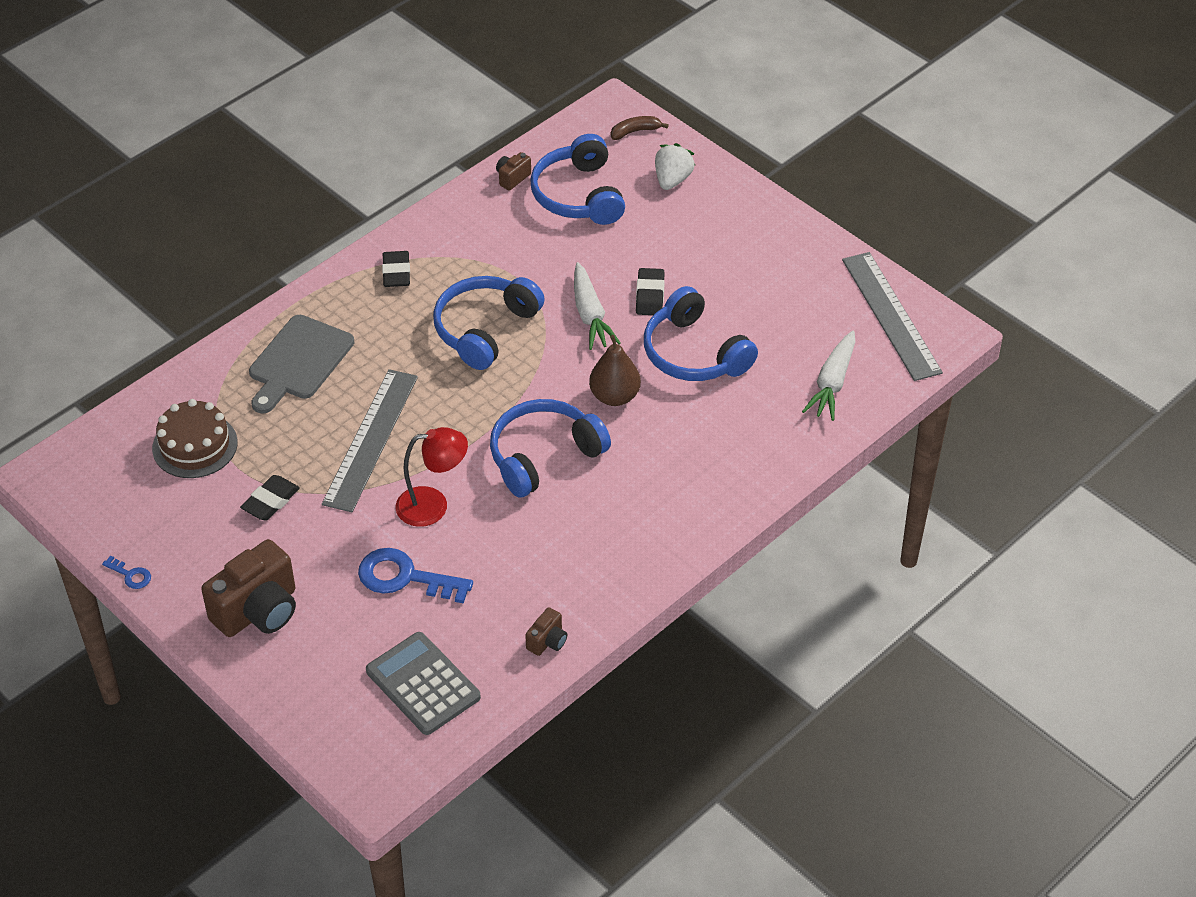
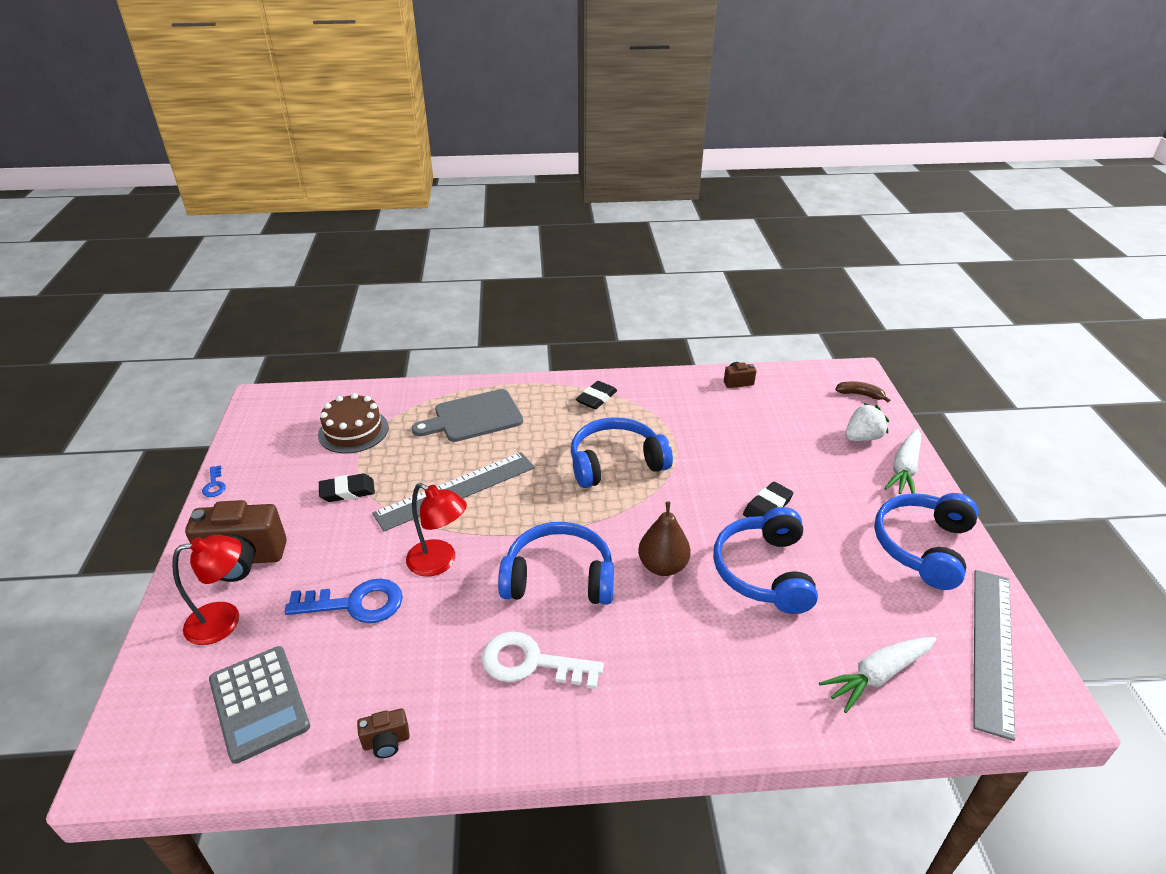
camera: 40 degrees right, 10 degrees down
(312, 658) = (224, 620): none -> red lamp
(404, 577) = (356, 603): blue key -> blue key turned 120 degrees clockwise
(423, 684) = (259, 703): grey calculator -> grey calculator turned 150 degrees clockwise
(579, 195) = (776, 413): blue headphones -> blue headphones (923, 546)
(590, 315) = (704, 495): white carrot -> white carrot (904, 469)
(590, 528) = (530, 663): none -> white key

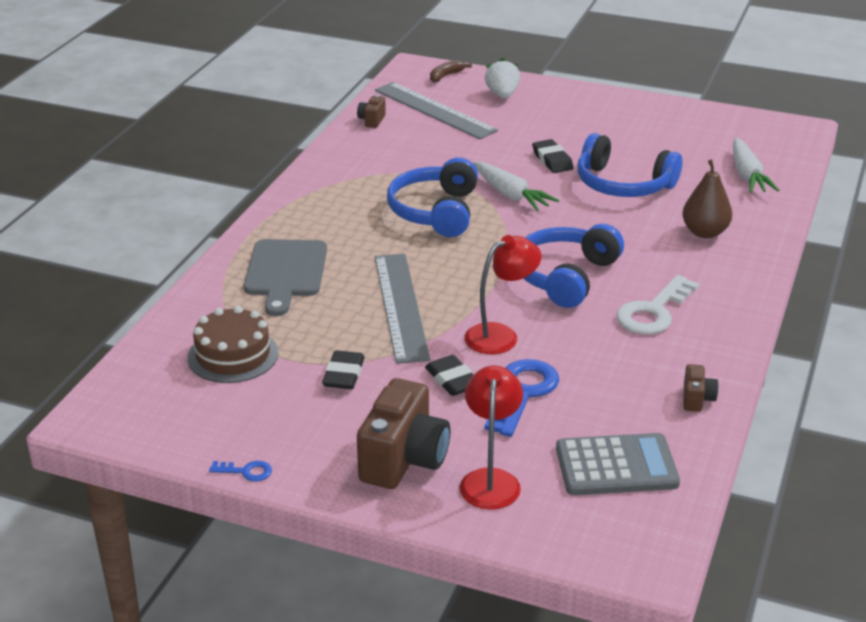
camera: 65 degrees left, 5 degrees down
(596, 398) = (324, 196): black eraser -> black eraser (452, 380)
(663, 566) = (586, 225): brown pear -> brown pear (704, 232)
(904, 469) = (554, 93): white carrot -> white carrot (511, 195)
(923, 546) = (641, 117): blue headphones -> none
(991, 647) = (747, 129): grey ruler -> grey ruler (434, 110)

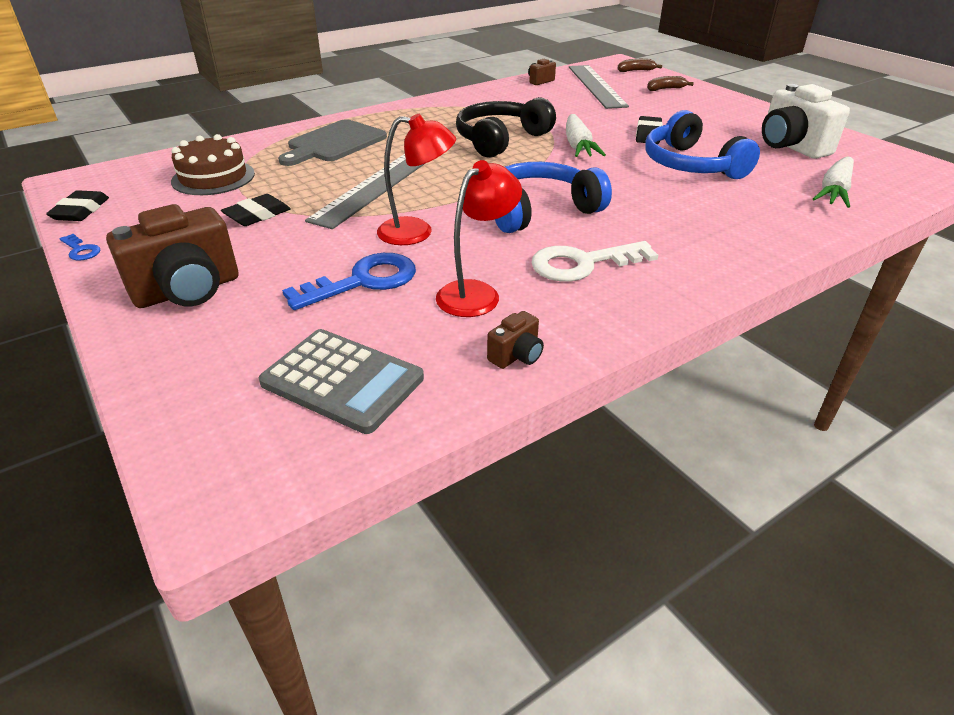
camera: 35 degrees right, 5 degrees up
(436, 212) = (500, 140): blue headphones -> black headphones
(452, 380) = (325, 249): black eraser -> black eraser (81, 211)
(490, 480) = (220, 338): red lamp -> red lamp (477, 293)
(502, 95) = (665, 89): white strawberry -> brown banana
(675, 136) = (791, 147): none -> white camera
(704, 232) = (726, 220): brown pear -> none

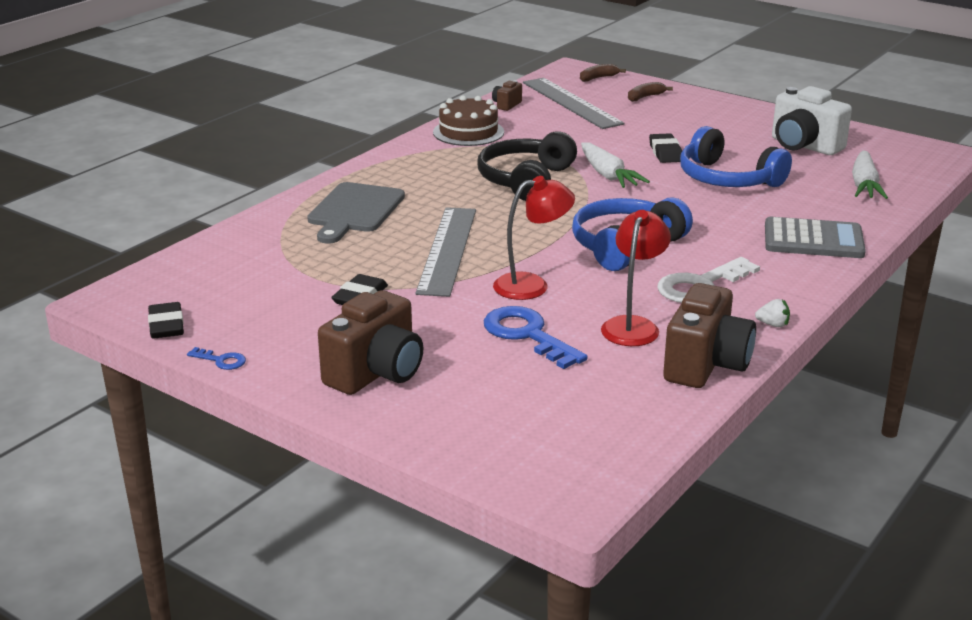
camera: 20 degrees left, 10 degrees down
(213, 177) = (266, 268): brown cake -> brown cake (468, 132)
(342, 381) = (588, 410): grey calculator -> grey calculator (813, 240)
(364, 281) = (527, 335): blue key -> blue key turned 75 degrees counterclockwise
(516, 356) = (706, 365): brown camera -> brown camera, size x2.15
(629, 323) = (773, 324): none -> white strawberry

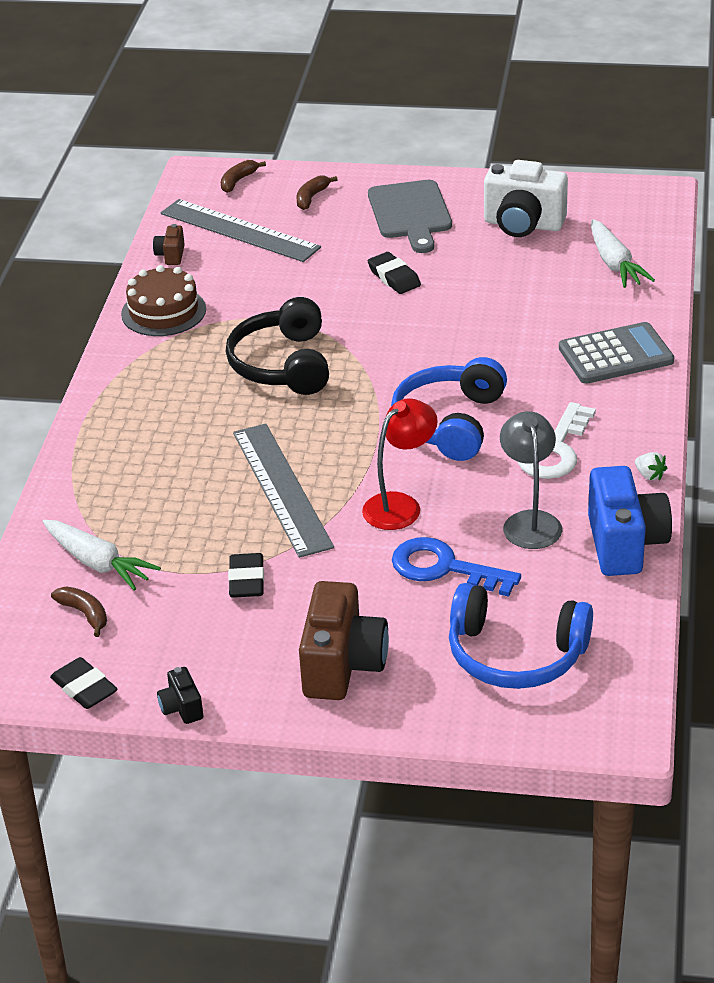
camera: 25 degrees left, 10 degrees up
(219, 282) = (84, 614): none -> brown banana
(221, 360) = (181, 708): blue key -> black camera
(354, 211) = (139, 468): grey cutting board -> grey cutting board (410, 213)
(608, 175) = (360, 330): white carrot -> white carrot (98, 563)
(633, 325) = (530, 521): red lamp -> grey lamp
(706, 365) = (625, 544): brown camera -> blue camera
(727, 179) = (481, 296): blue headphones -> blue headphones (515, 654)
(773, 324) = (649, 475): white strawberry -> white strawberry turned 60 degrees clockwise

